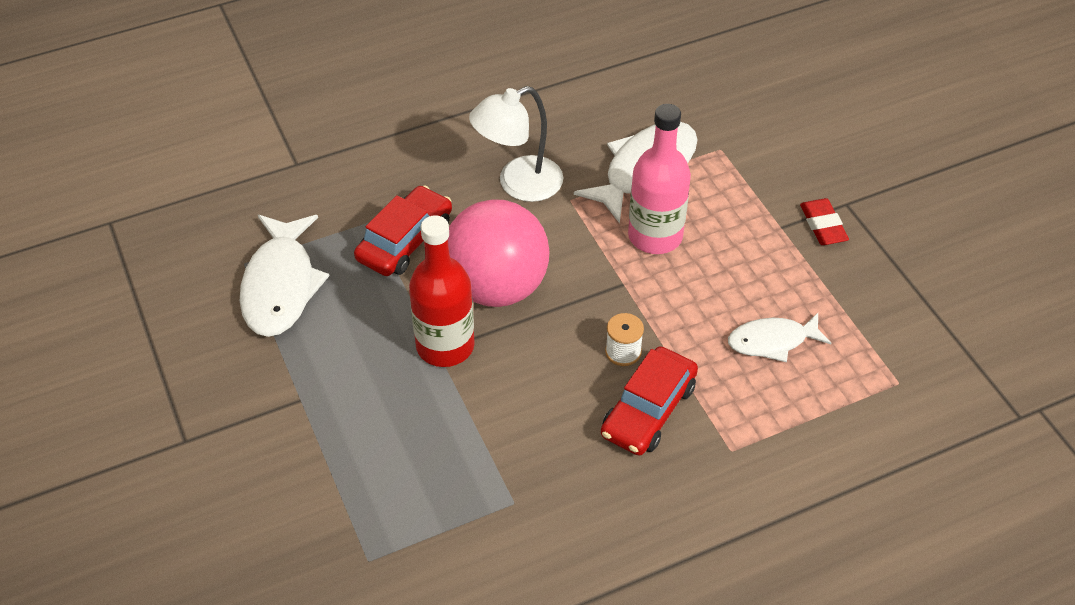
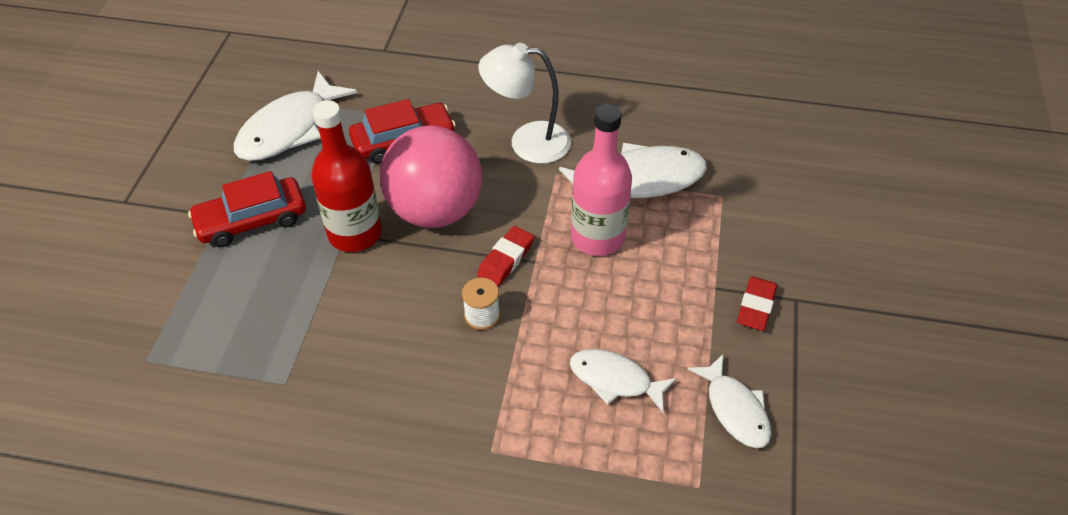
camera: 35 degrees right, 0 degrees up
(598, 295) = (506, 259): none -> red eraser
(648, 410) = (456, 375): red car -> red car (252, 220)
(875, 312) = (735, 409): none -> white fish

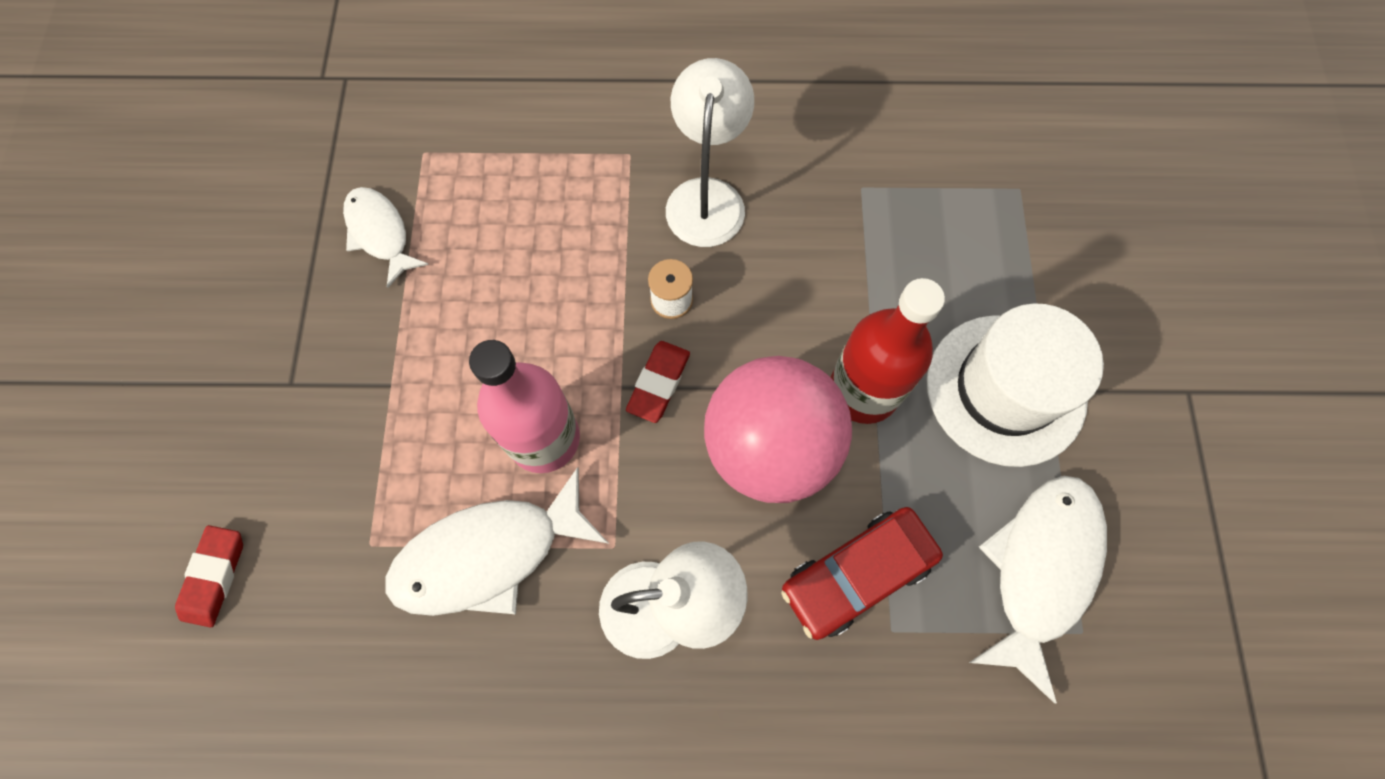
camera: 170 degrees right, 20 degrees up
(252, 220) = (1005, 389): red car -> white hat
(428, 397) = (707, 196): none -> white lamp
(615, 380) = (509, 246): white fish -> none
(756, 306) = (342, 365): red eraser -> red eraser (214, 576)

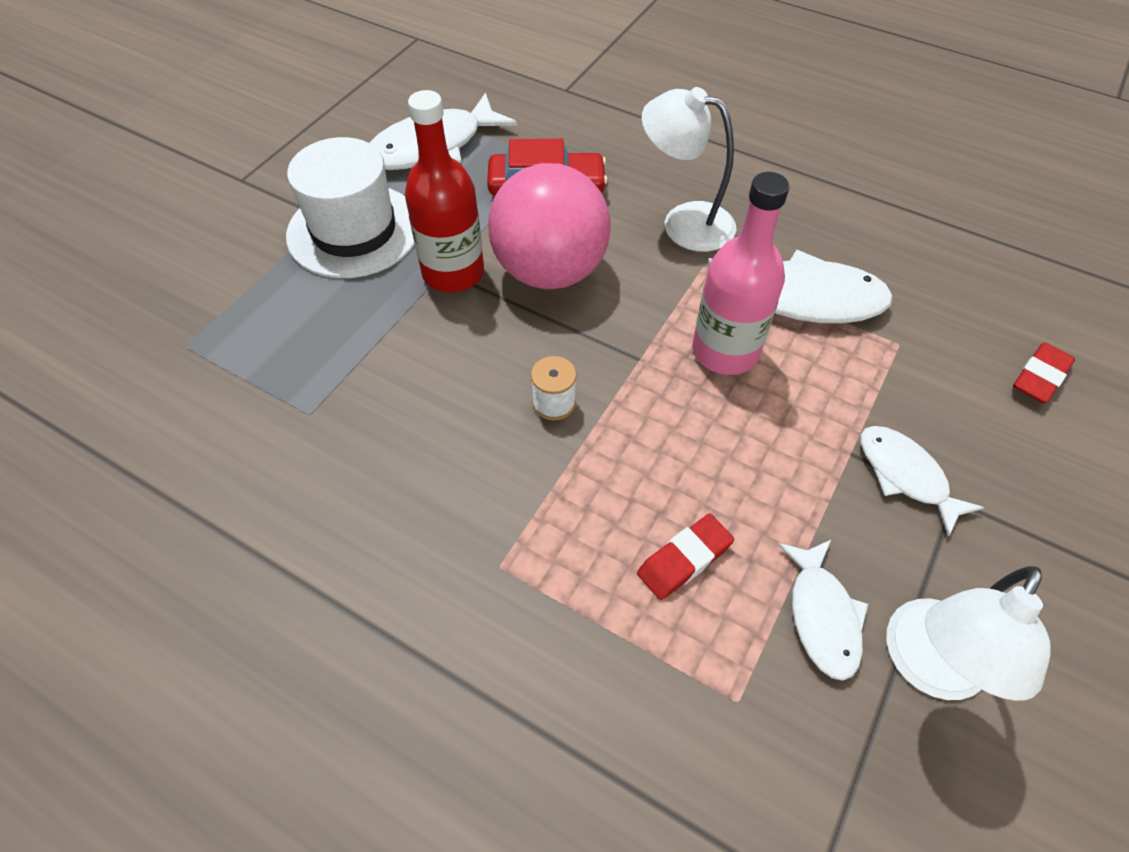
camera: 150 degrees left, 15 degrees down
(336, 386) = (906, 476): none -> white fish
(658, 383) = (607, 347): red eraser -> red eraser (684, 559)
(707, 196) = (454, 478): white lamp -> white lamp (928, 667)

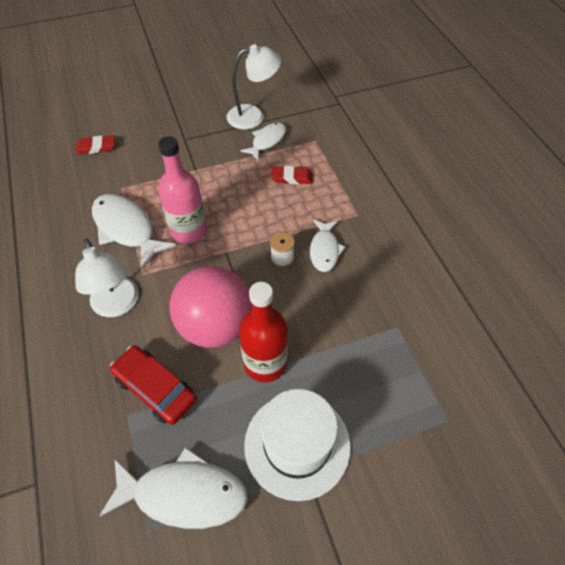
camera: 140 degrees left, 0 degrees up
(906, 476) = (189, 153): white fish -> white fish (324, 250)

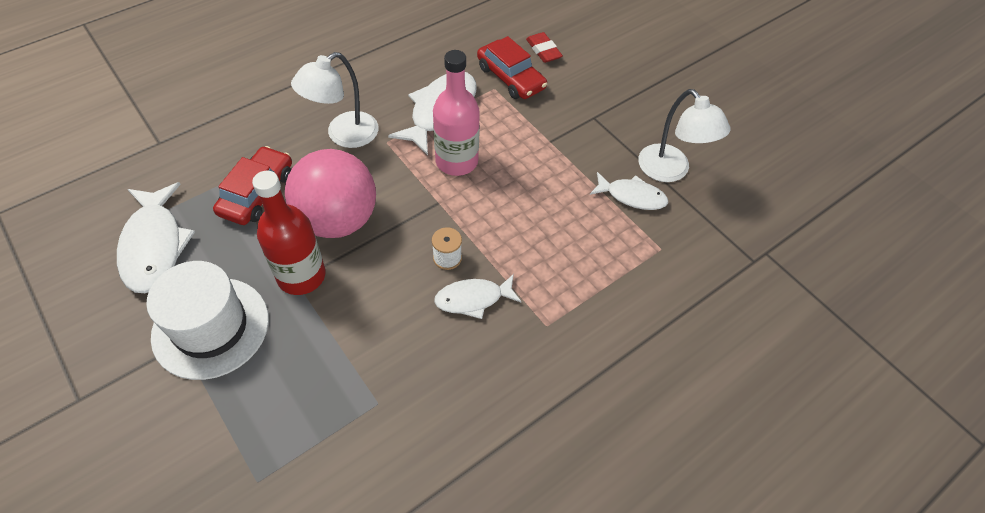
camera: 70 degrees right, 0 degrees up
(115, 175) = (511, 78): none -> red car
(292, 178) = (579, 237): red eraser -> none

